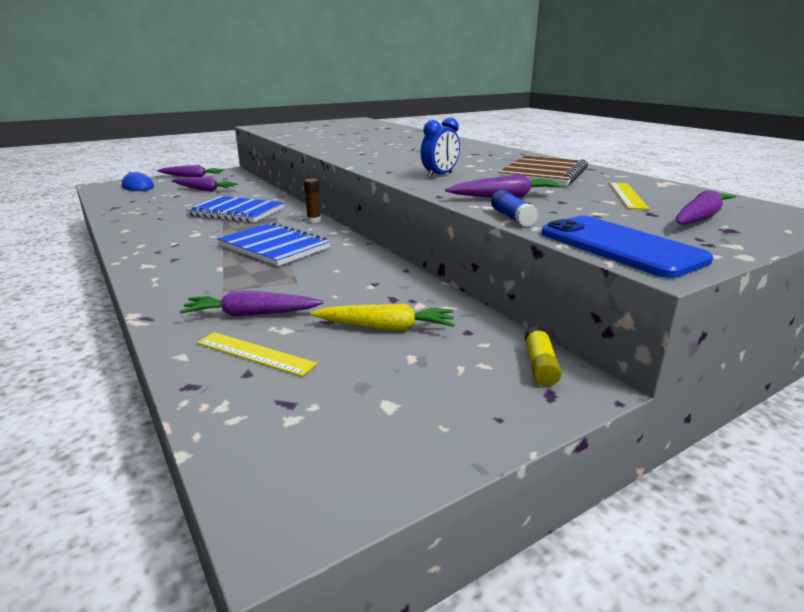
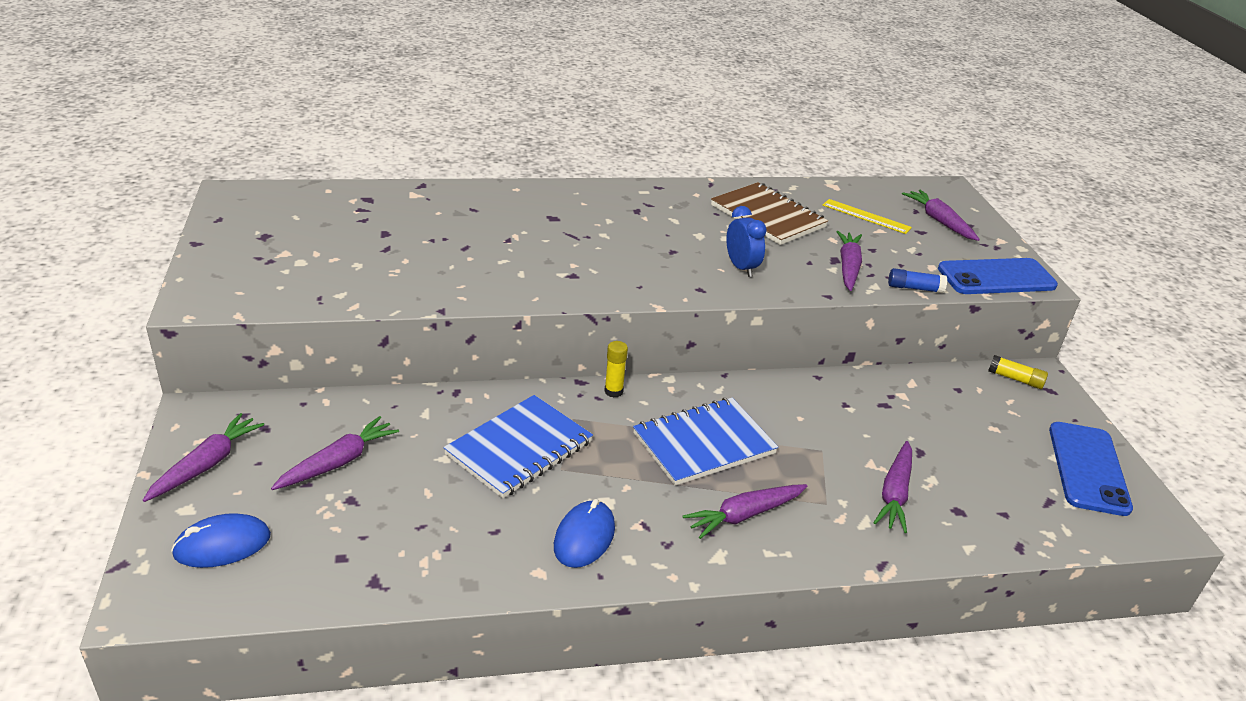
camera: 70 degrees left, 10 degrees up
(158, 233) = (584, 537): none -> blue mouse
(195, 266) = (744, 515): none -> purple carrot
(255, 353) = (973, 504): yellow ruler -> none
(314, 221) = (613, 391): brown glue stick -> yellow glue stick
(383, 433) = (1088, 468): none -> blue phone
(386, 327) = (942, 425): yellow carrot -> none

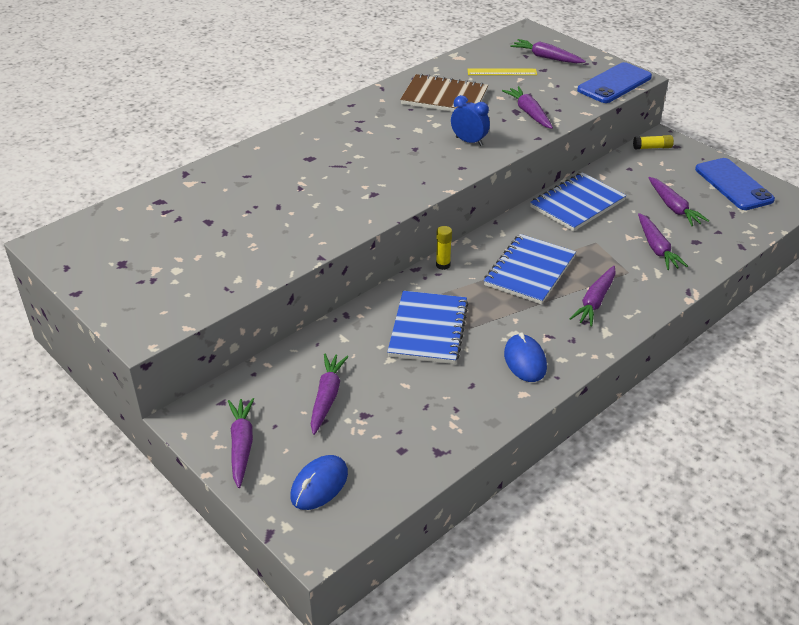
camera: 30 degrees left, 5 degrees up
(845, 399) = (577, 204): none -> blue notebook
(914, 288) = (579, 111): blue glue stick -> none
(970, 458) = (673, 207): none -> purple carrot

